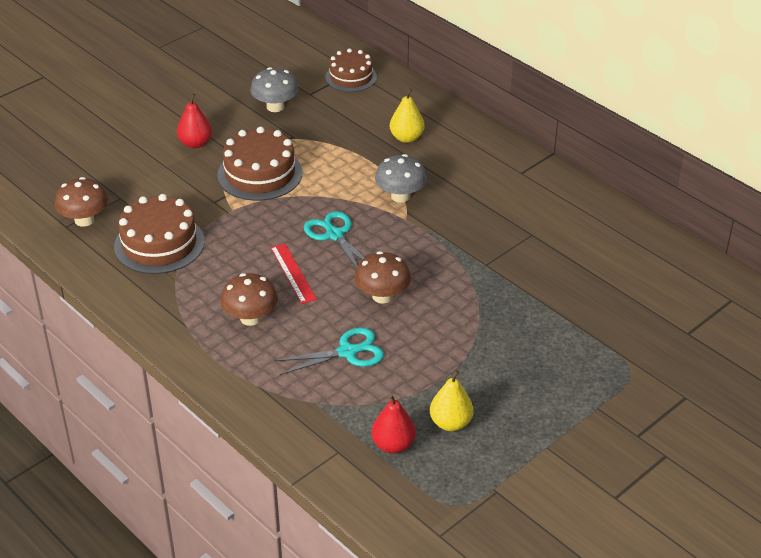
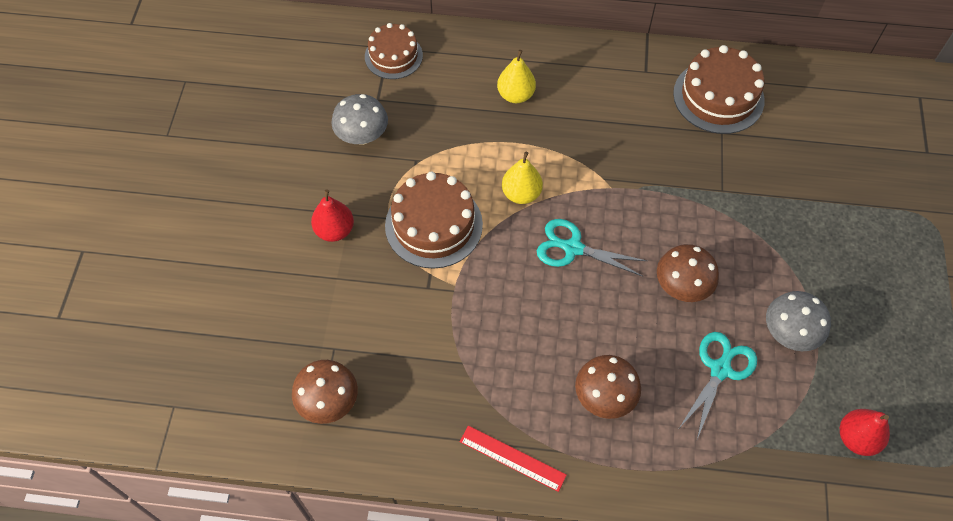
camera: 40 degrees left, 20 degrees up
(159, 244) = (432, 375): brown cake -> brown cake (718, 97)
(293, 273) = (584, 318): red ruler -> red ruler (512, 458)
(400, 196) = (580, 165): grey mushroom -> grey mushroom (789, 333)
(451, 423) = (871, 379): yellow pear -> yellow pear (521, 194)

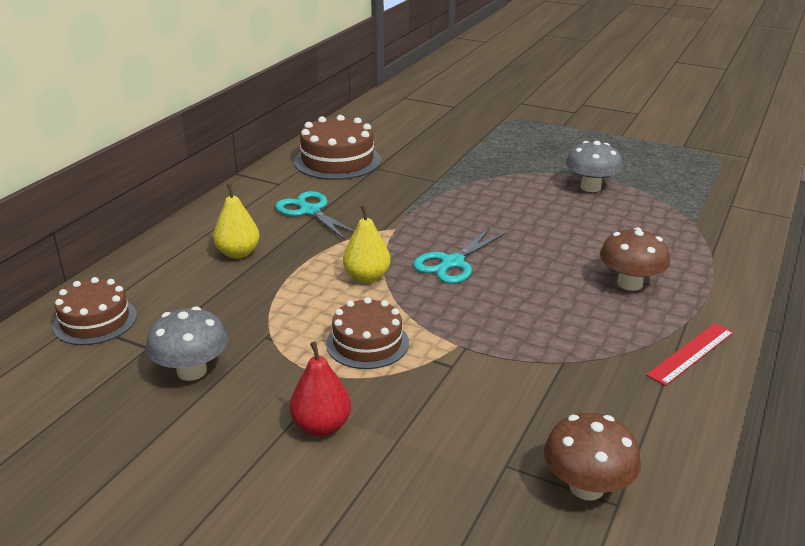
camera: 70 degrees left, 30 degrees down
(433, 225) = (367, 343): brown cake -> brown cake, size x0.66
(682, 286) = (524, 220): brown mushroom -> none
(720, 369) = (616, 222): turquoise scissors -> turquoise scissors (310, 211)
(856, 438) = (693, 185): red pear -> none

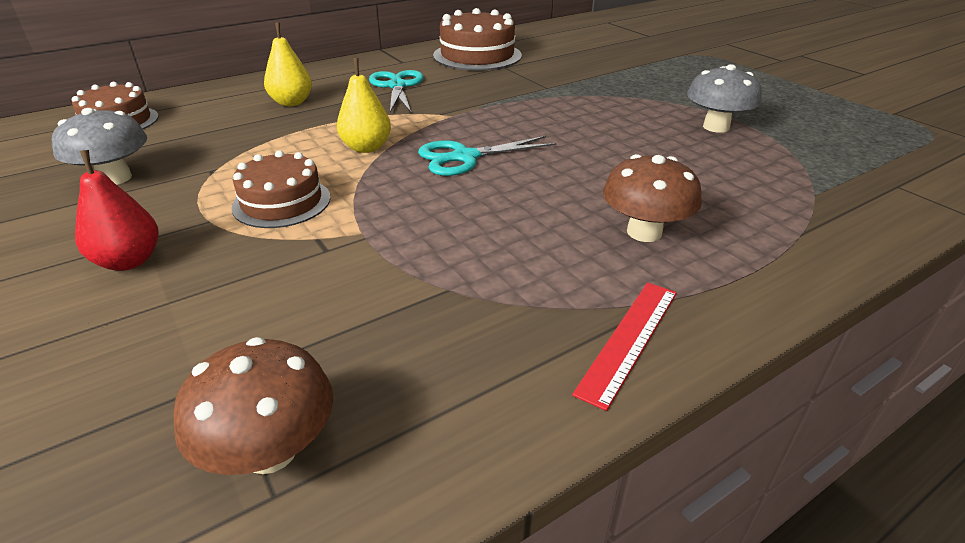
camera: 30 degrees right, 5 degrees up
(691, 353) = (629, 340): red ruler -> red ruler turned 45 degrees counterclockwise

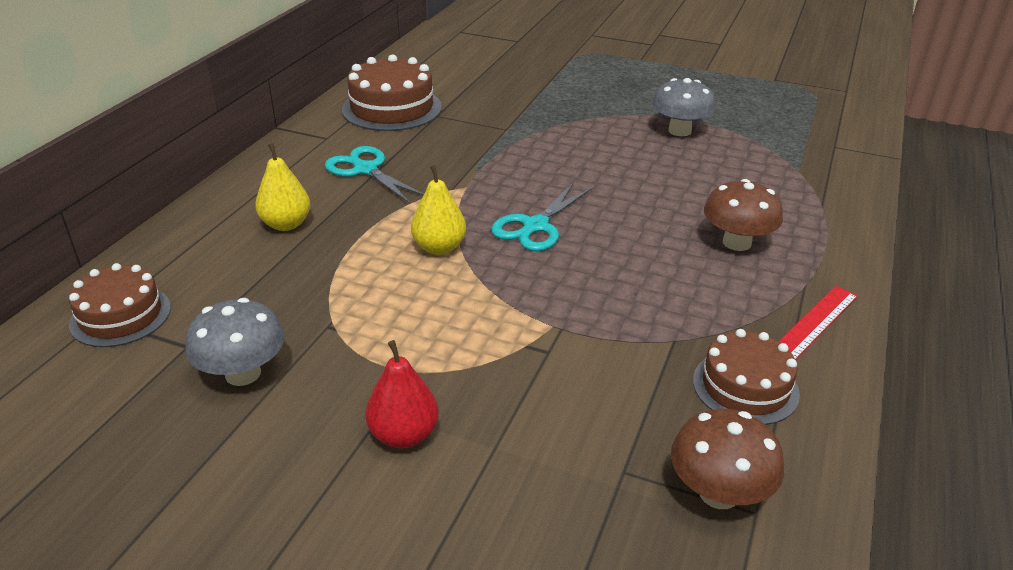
camera: 35 degrees left, 0 degrees up
(282, 202) = (448, 328): brown cake -> brown cake (745, 387)
(629, 340) = (815, 323): red ruler -> red ruler turned 45 degrees clockwise

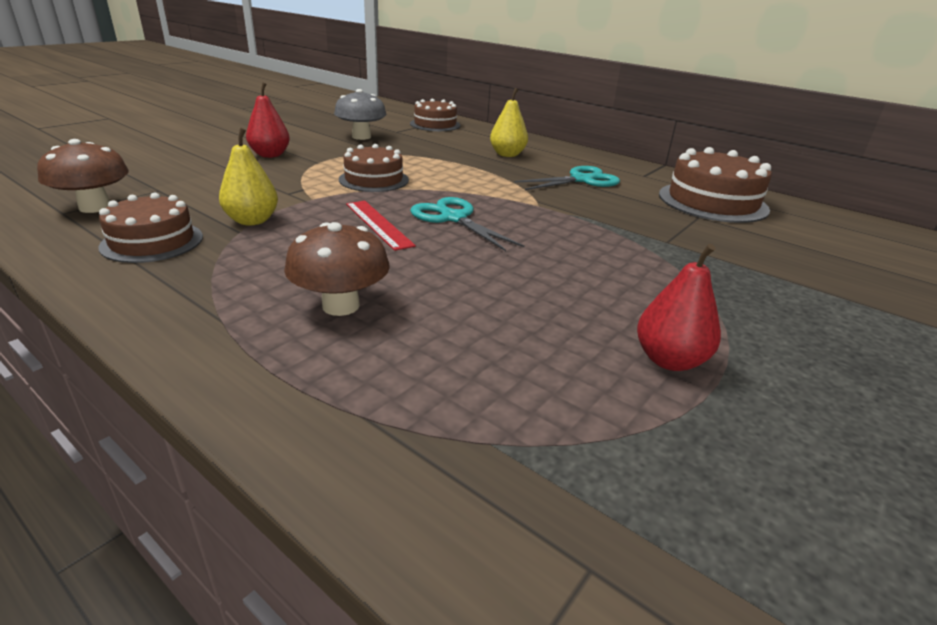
camera: 105 degrees right, 5 degrees down
(439, 247) = (446, 185): yellow pear -> yellow pear (252, 221)
(455, 301) = (374, 180): none -> brown cake
(679, 131) = (669, 360): grey mushroom -> red pear
(815, 323) = (163, 301): red ruler -> red ruler (378, 224)

